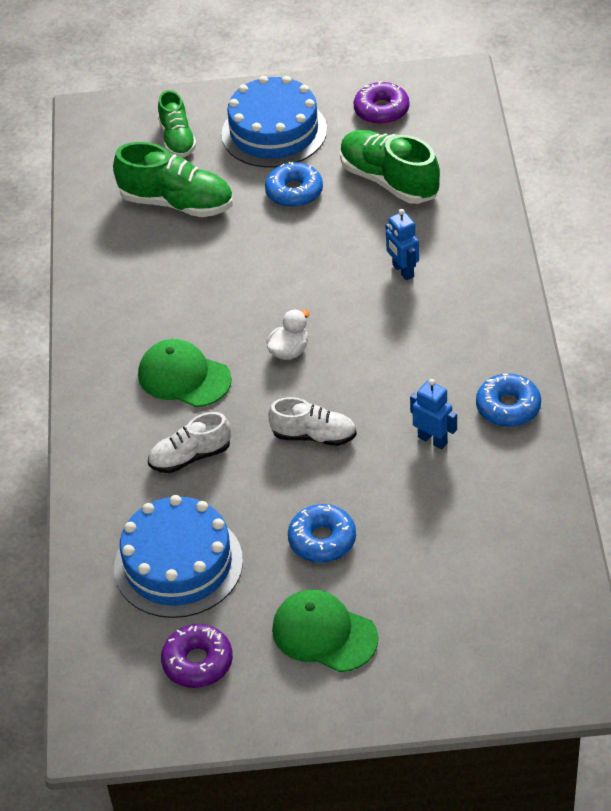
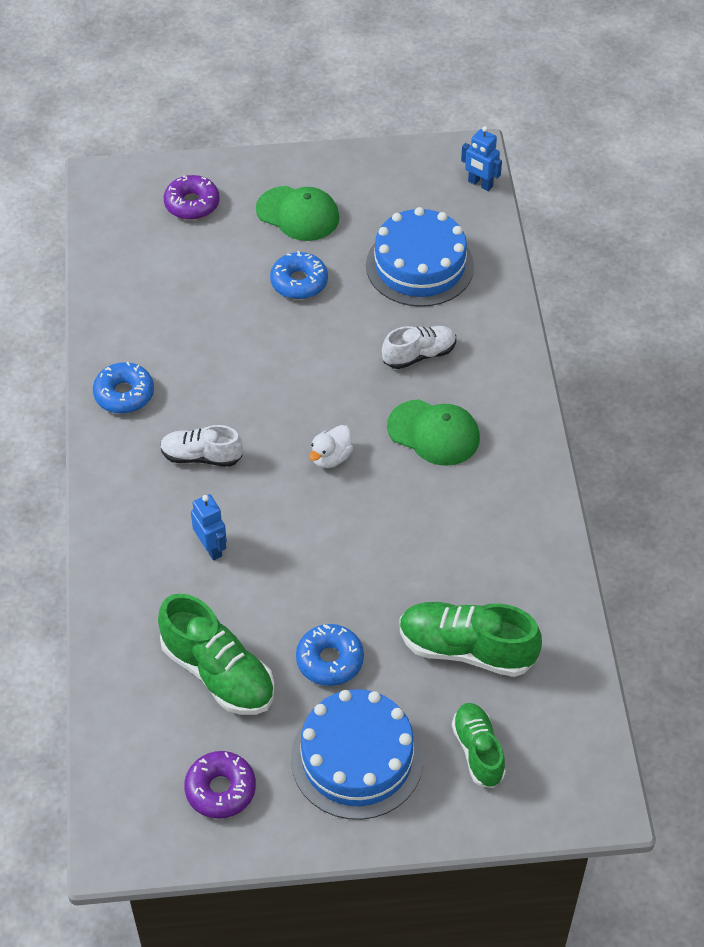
camera: 175 degrees right, 5 degrees up
(198, 662) = (396, 196): purple donut -> purple donut (192, 204)
(314, 436) = (306, 372): white shoe -> white shoe (201, 456)
(433, 440) = (197, 365): blue robot -> blue robot (480, 184)

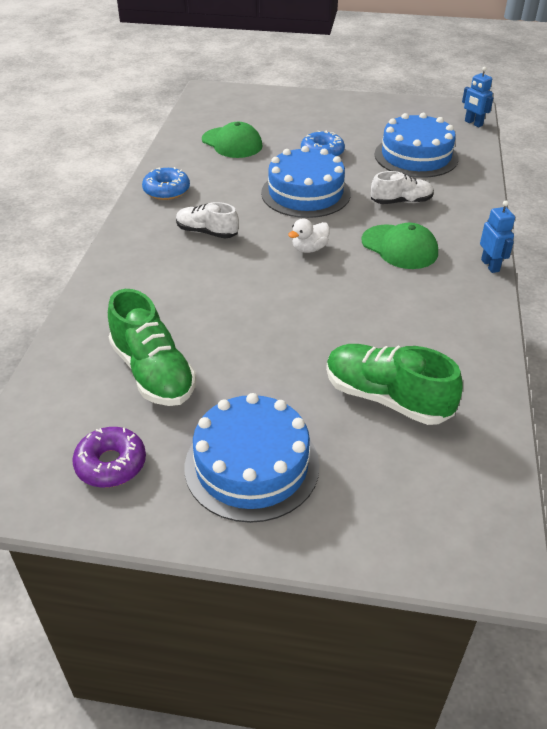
camera: 15 degrees right, 10 degrees down
(192, 204) = (262, 108): purple donut -> none
(211, 548) = (188, 287): blue robot -> blue robot (490, 265)
(298, 214) = (334, 121): green cap -> green cap (232, 143)
(299, 363) = (305, 193): none -> blue cake
(330, 660) = (256, 382): blue donut -> none
(478, 751) = (375, 485): green shoe -> none

